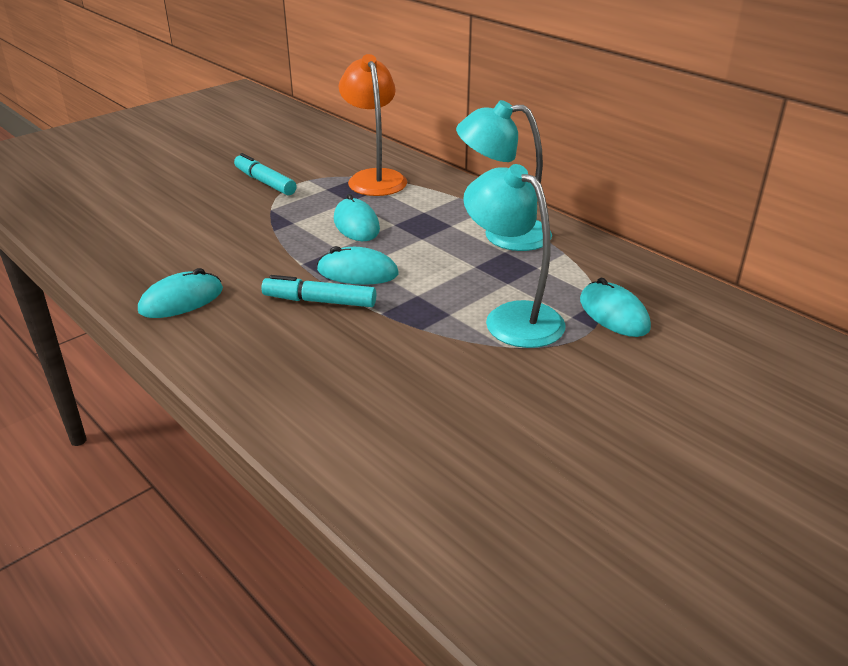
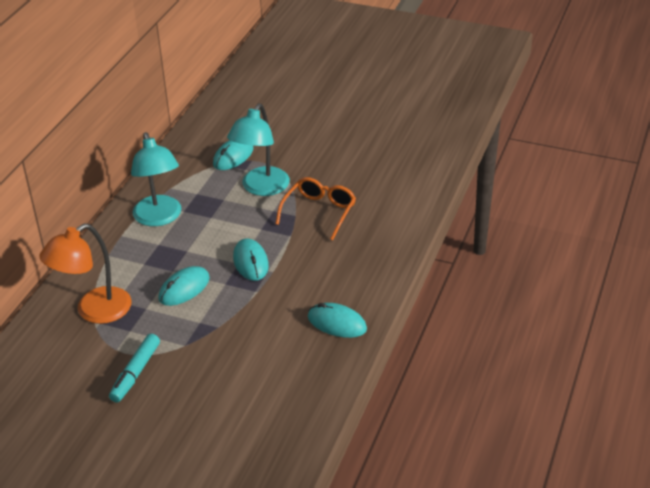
camera: 115 degrees left, 5 degrees up
(319, 301) = (295, 264): turquoise marker -> none
(411, 351) = (319, 212): none -> orange glasses

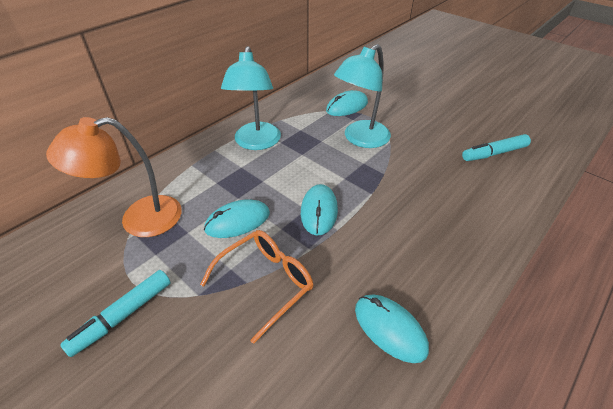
camera: 20 degrees right, 5 degrees up
(319, 212) = (410, 176): orange glasses -> orange glasses (266, 282)
(389, 171) = (494, 153): none -> turquoise marker

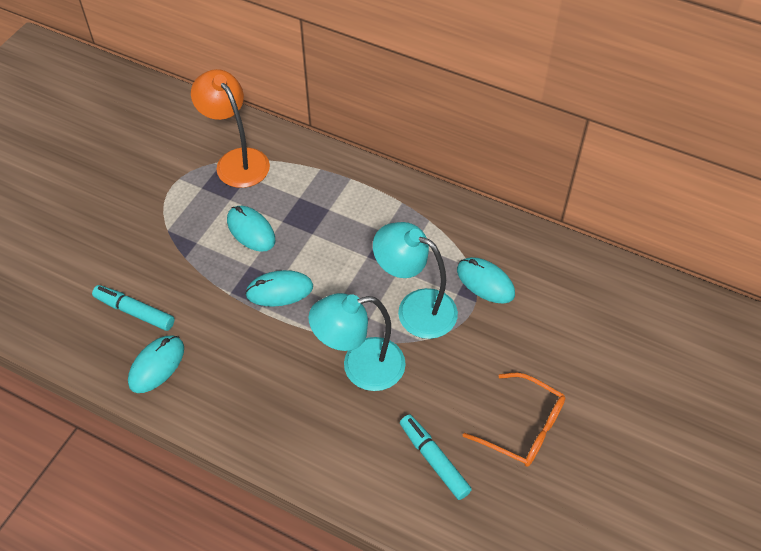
camera: 75 degrees right, 10 degrees up
(123, 316) = (142, 193): turquoise marker -> turquoise marker (134, 312)
(256, 143) = (374, 210): turquoise lamp -> turquoise lamp (360, 367)
(266, 282) = (187, 271): orange glasses -> orange glasses (523, 428)

